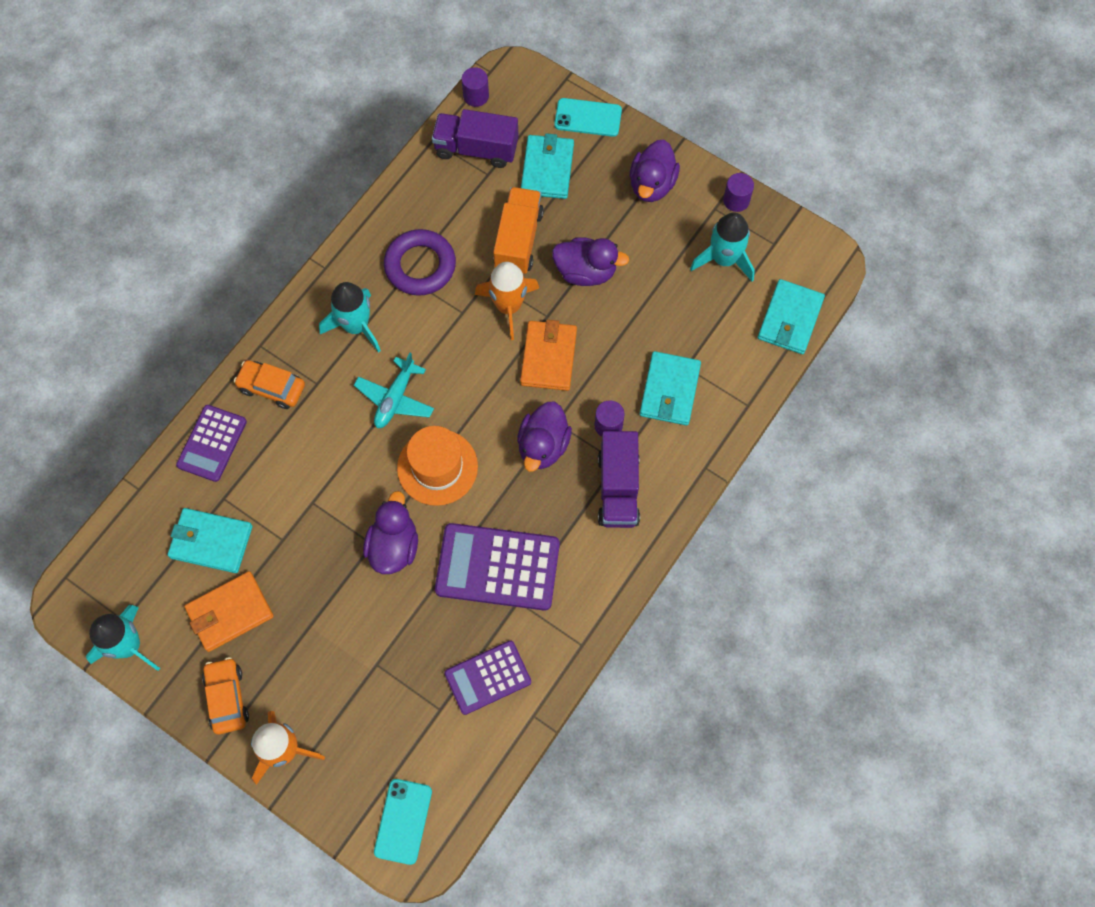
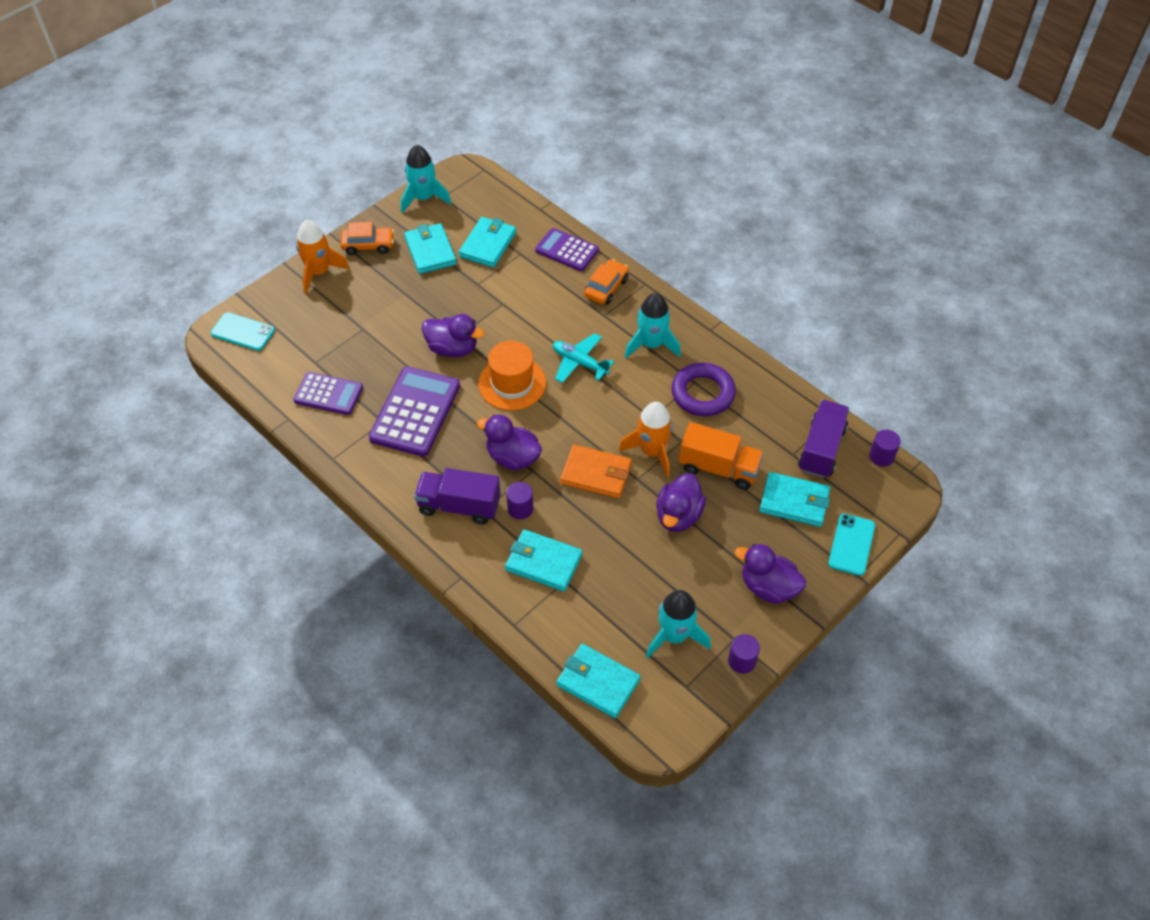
camera: 100 degrees right, 15 degrees down
(230, 612) = (430, 251): orange wallet -> turquoise wallet
(487, 677) = (328, 394): purple calculator -> purple calculator turned 120 degrees clockwise

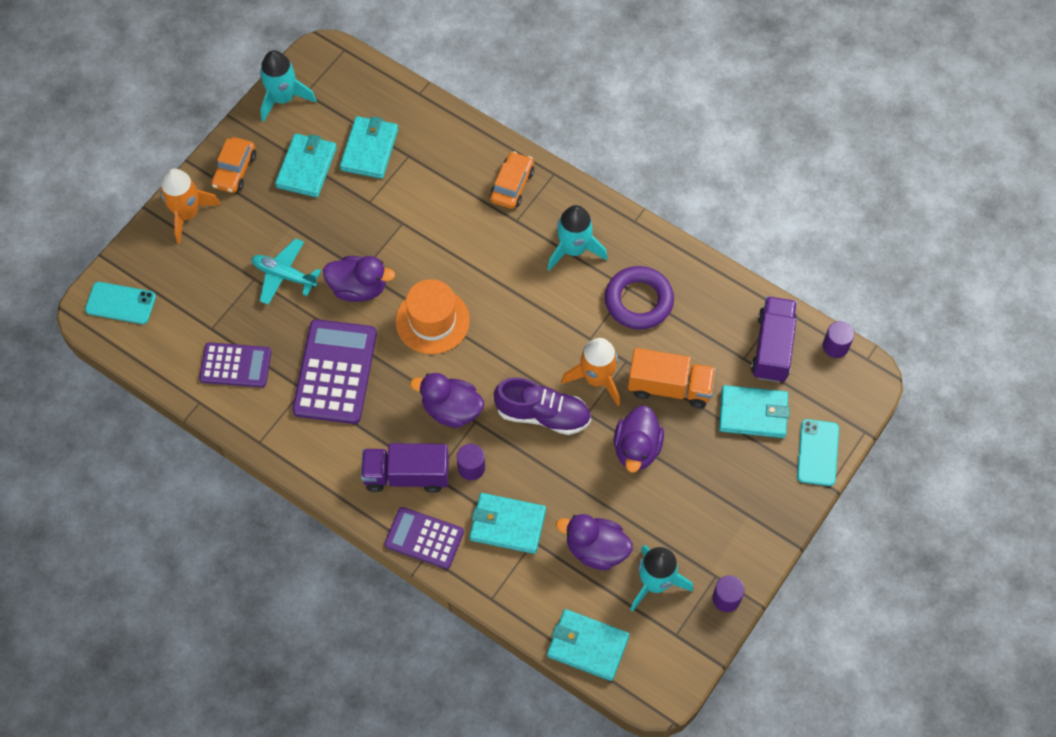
camera: 10 degrees left, 10 degrees up
(368, 245) = (234, 170): orange car -> orange car turned 120 degrees clockwise
(430, 251) = (306, 167): turquoise wallet -> turquoise wallet turned 45 degrees clockwise
(567, 250) = (459, 143): purple calculator -> purple calculator (424, 538)
(579, 363) = (500, 284): turquoise plane -> turquoise plane (284, 275)
(596, 474) = (543, 414): orange wallet -> purple shoe
(768, 587) = (740, 514): purple duck -> purple duck (596, 549)

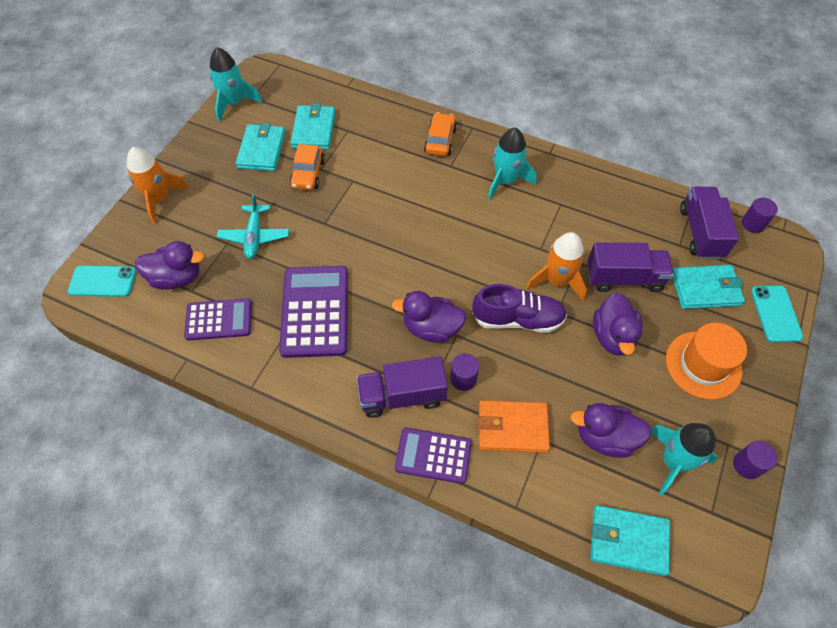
camera: 10 degrees left, 5 degrees down
(234, 170) = (199, 160): orange car -> orange car (308, 173)
(284, 275) = (254, 236): turquoise plane -> turquoise plane turned 105 degrees counterclockwise
(358, 288) = (324, 237): purple duck -> purple duck (176, 278)
(432, 321) = (396, 254): orange hat -> orange hat (703, 365)
(507, 525) = (512, 428): turquoise wallet -> orange wallet
(638, 301) = (573, 212): purple ring -> none
(669, 387) = (624, 278): orange truck -> purple truck

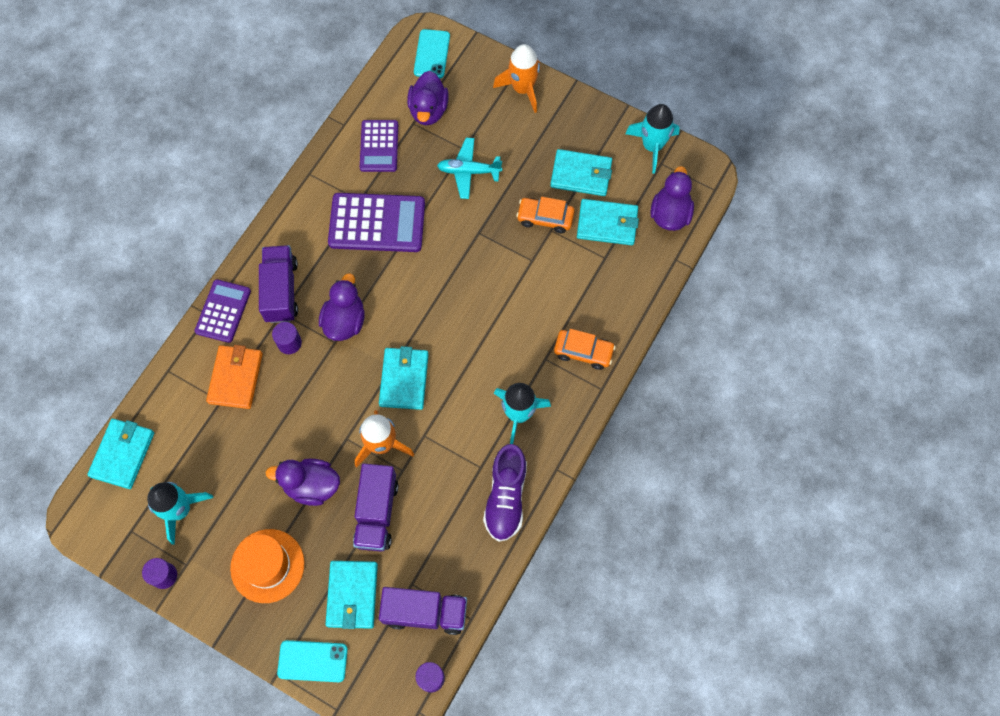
camera: 95 degrees right, 10 degrees up
(487, 269) = (404, 379): none -> turquoise wallet
(517, 319) = (343, 399): purple shoe -> purple shoe (506, 497)
(605, 438) = (212, 455): purple duck -> purple duck (670, 214)

